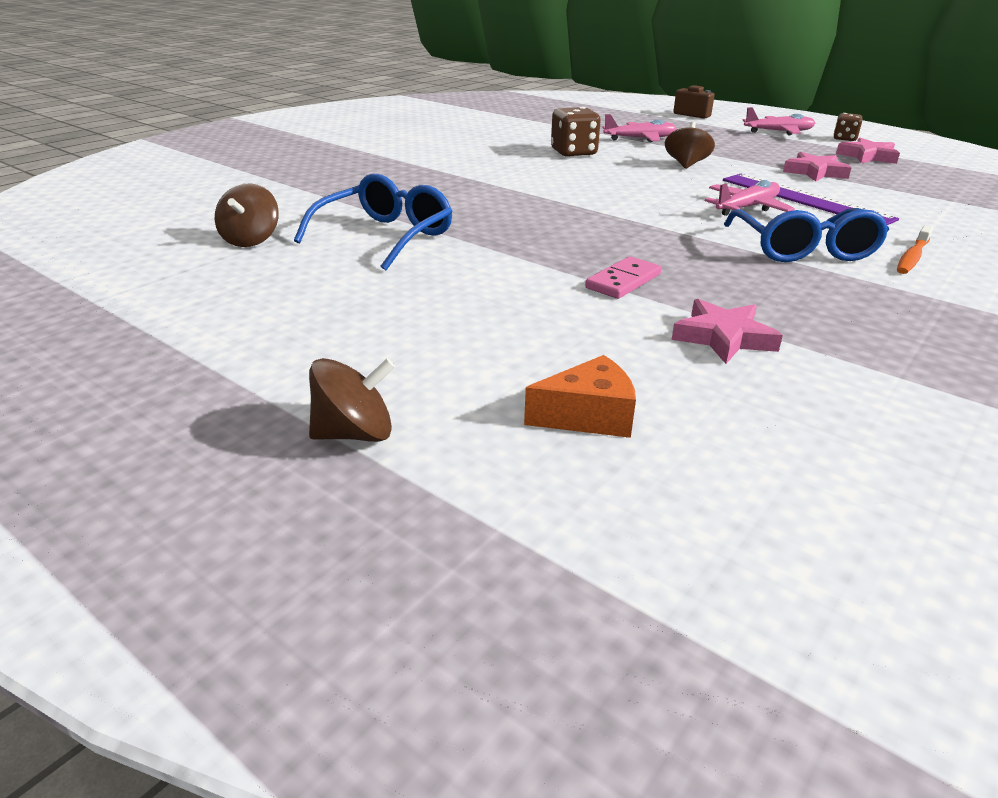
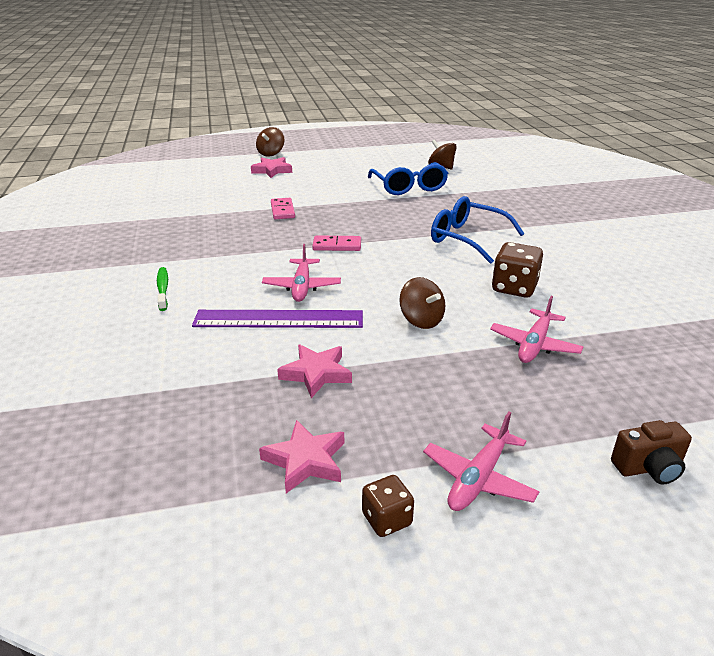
camera: 130 degrees right, 0 degrees up
(588, 416) = (223, 175): orange cheese -> none
(643, 220) = (337, 245): none -> pink domino
(723, 337) = (213, 207): pink star -> pink star (272, 170)
(804, 249) = (228, 265): blue glasses -> blue glasses (467, 238)
(912, 257) = (163, 289): orange toothbrush -> green toothbrush

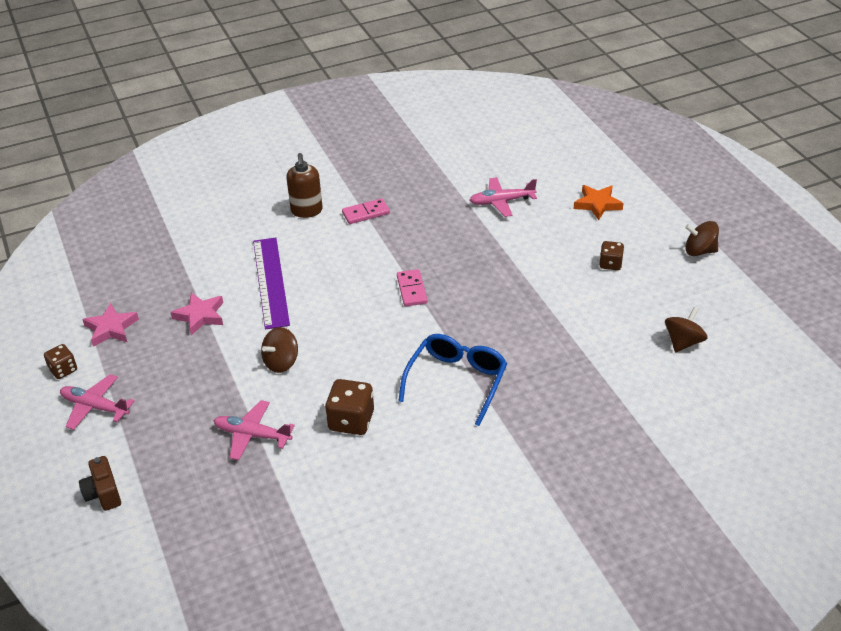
camera: 80 degrees right, 10 degrees up
(163, 289) = (306, 211): green toothbrush -> brown soap dispenser
(271, 153) = (655, 190): brown spinning top -> brown spinning top (699, 251)
(272, 170) = (597, 204): pink star -> orange star
(282, 210) = (484, 237): pink domino -> pink domino (366, 213)
(302, 287) = (325, 283): pink plane -> pink plane (501, 202)
(347, 175) = (610, 264): none -> brown dice
(409, 187) = (593, 320): blue glasses -> none

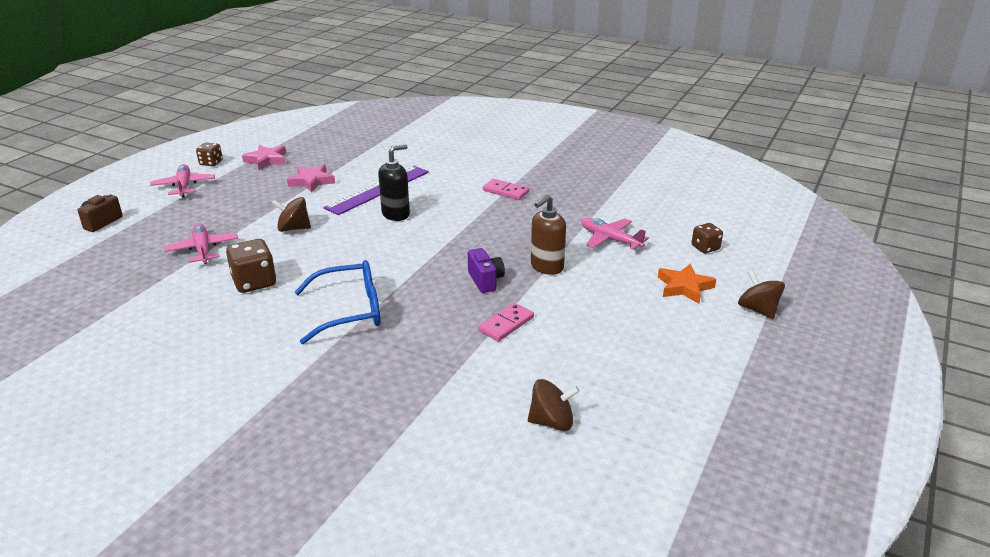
camera: 50 degrees right, 10 degrees down
(306, 211) = (475, 170): brown soap dispenser -> brown soap dispenser (546, 267)
(330, 291) = (396, 214): none -> black soap dispenser
(412, 289) = (440, 245): pink domino -> pink domino (506, 324)
(490, 291) = (485, 280): none -> purple camera
(610, 264) = (609, 328): brown dice -> brown dice (705, 248)
(699, 251) = (710, 376): brown spinning top -> brown spinning top (758, 310)

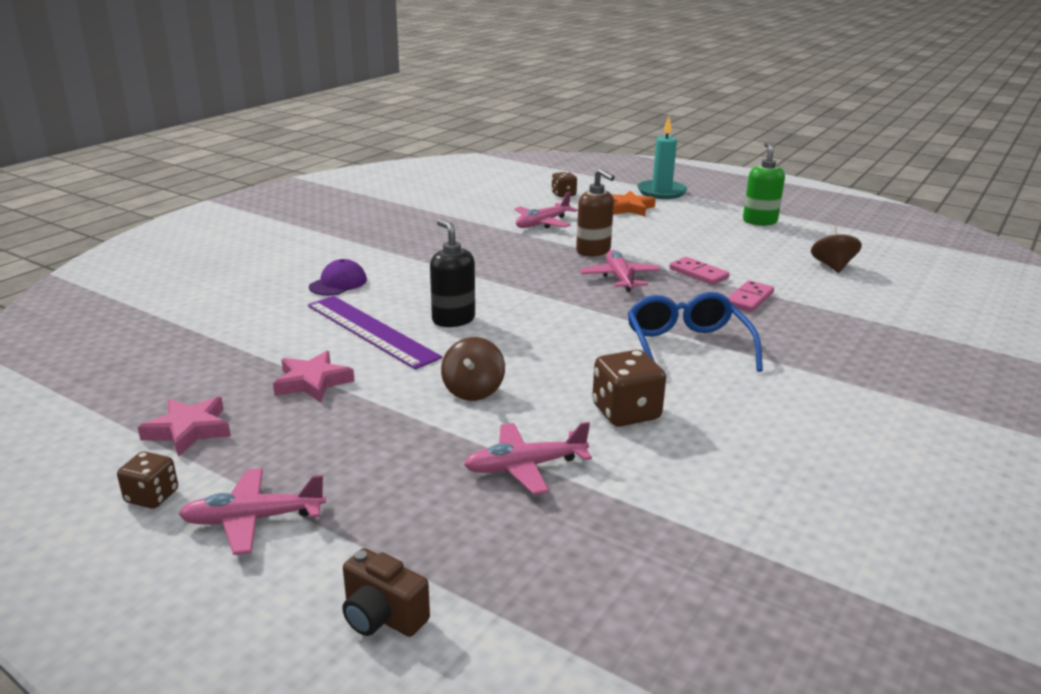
camera: 85 degrees left, 5 degrees down
(452, 171) = (338, 283): none -> purple cap
(485, 280) = (619, 278): purple camera -> pink plane
(505, 191) = (415, 258): pink domino -> pink domino (749, 299)
(688, 379) = (759, 221): none -> green soap dispenser
(758, 310) = (661, 192): brown spinning top -> turquoise candle

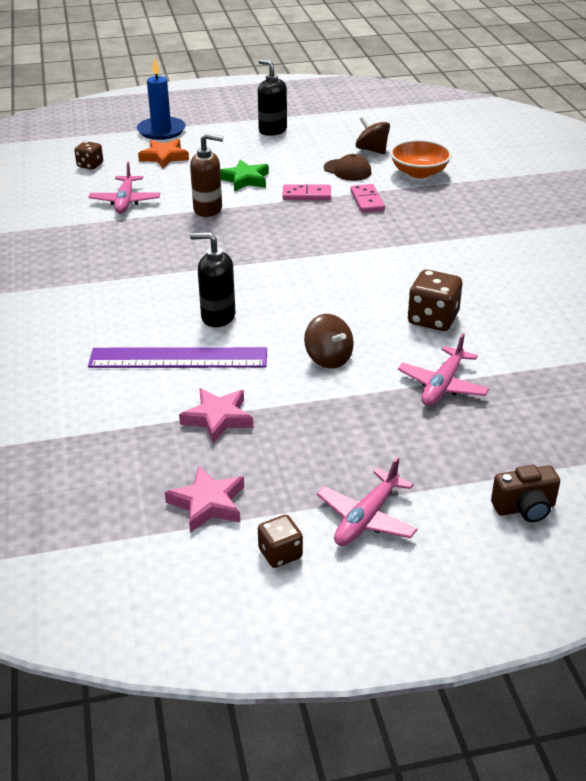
camera: 45 degrees left, 10 degrees up
(338, 283) = (70, 336): purple cap -> none
(619, 278) = (265, 224): pink plane -> none
(661, 192) = (161, 131): turquoise candle -> blue candle
(665, 244) = (245, 179): none -> green star
(687, 346) = (390, 255): blue glasses -> none
(759, 221) = (272, 130): green soap dispenser -> black soap dispenser
(775, 271) = (347, 170): none -> brown cap
(850, 299) = (419, 172): none -> orange bowl

